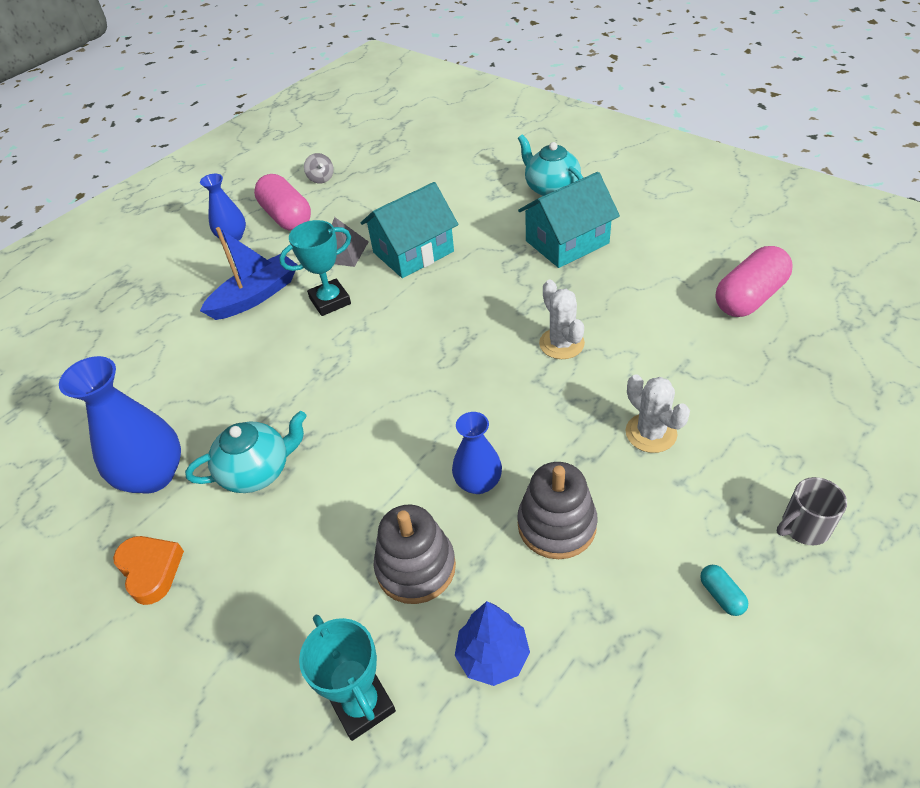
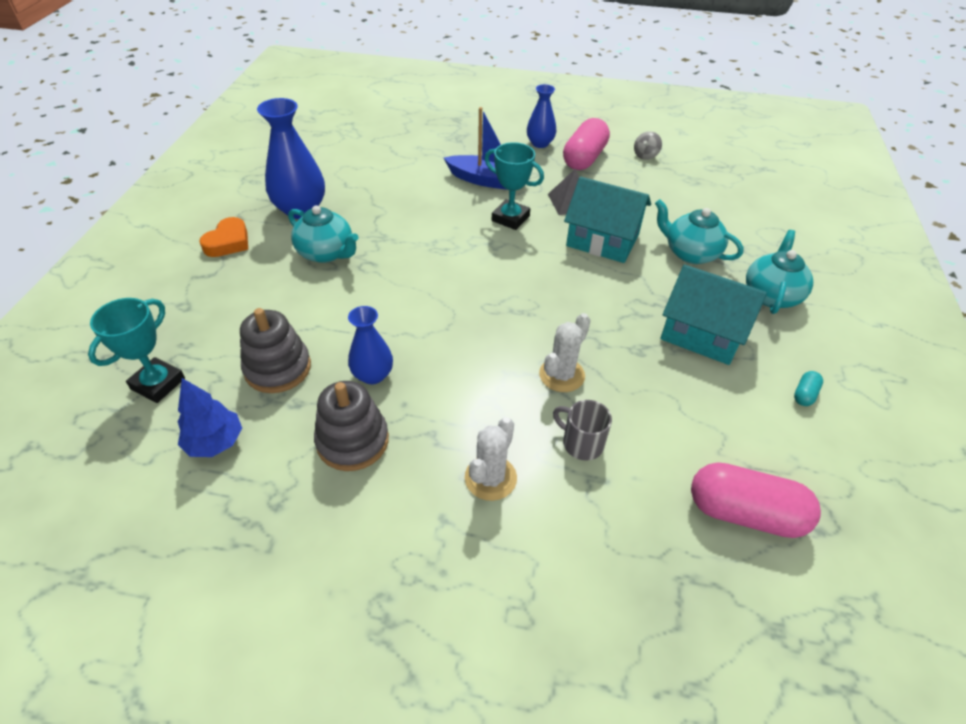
camera: 55 degrees right, 0 degrees up
(471, 208) = (690, 253): none -> turquoise teapot
(721, 595) = (325, 590): turquoise capsule -> turquoise capsule (804, 394)
(804, 527) = (437, 647): grey mug -> grey mug (581, 443)

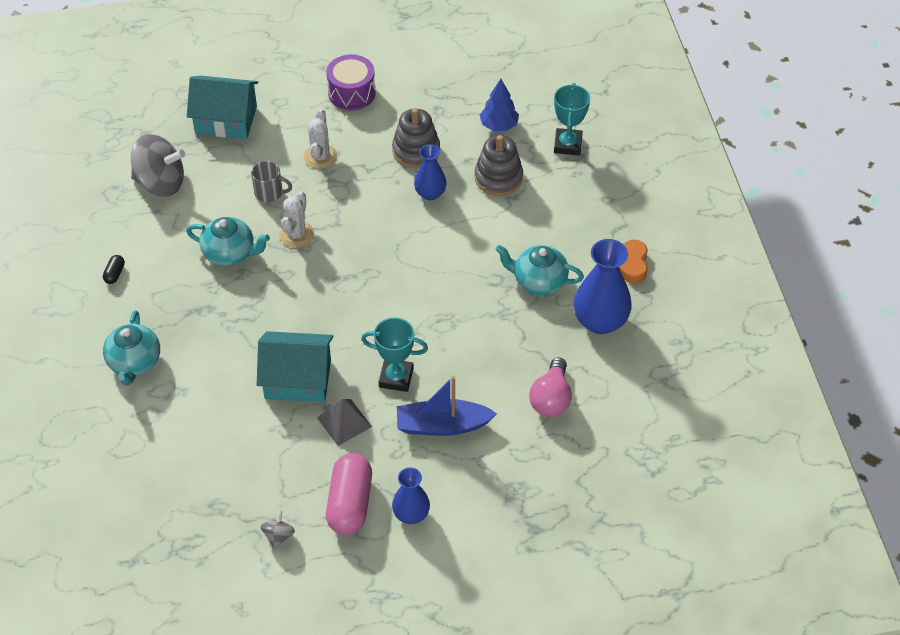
camera: 160 degrees right, 5 degrees up
(388, 174) = (551, 398): none -> pink light bulb
(388, 588) = (351, 93): none -> purple drum
(690, 253) = (211, 390): turquoise teapot -> turquoise teapot (230, 253)
(702, 333) = (194, 303): turquoise house -> turquoise house (226, 119)
(744, 513) = (161, 183): pink capsule -> grey spinning top
(804, 394) = (115, 274): turquoise capsule -> black capsule

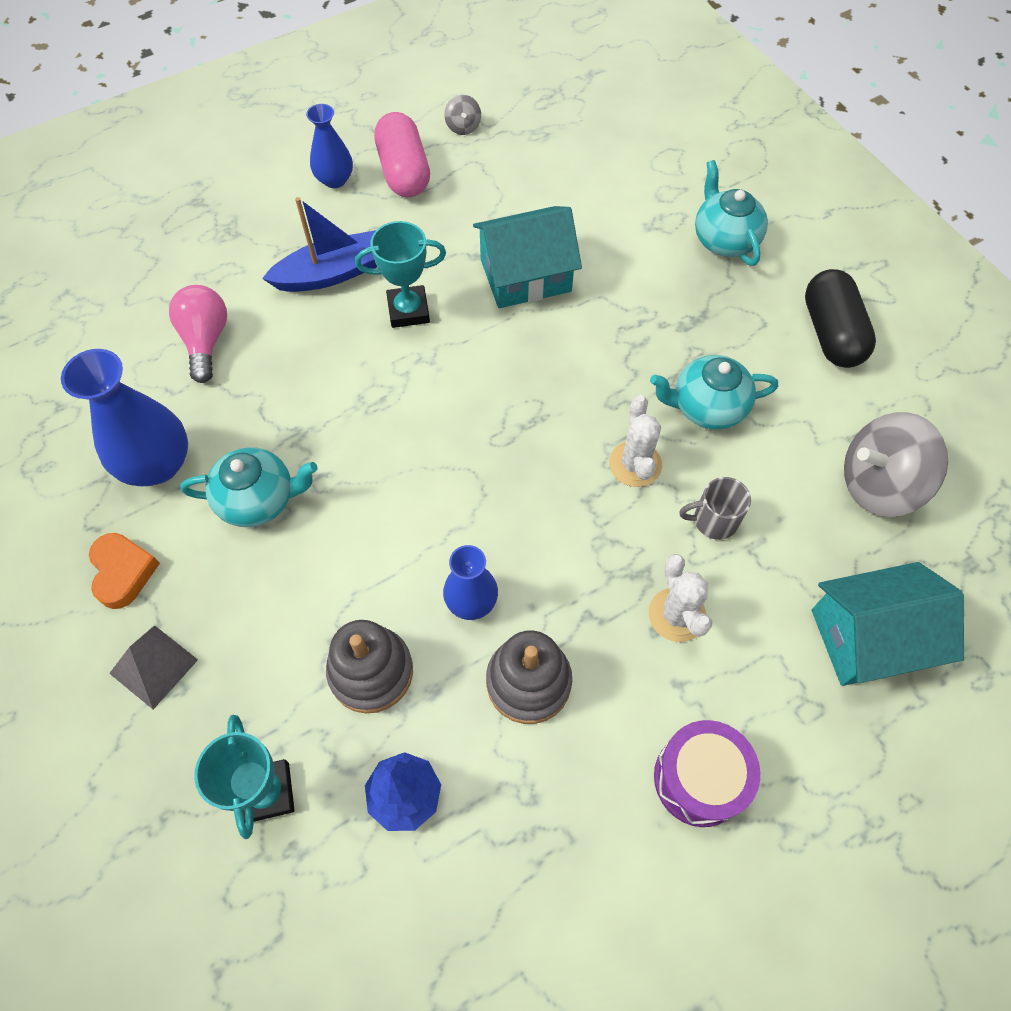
camera: 160 degrees right, 10 degrees up
(115, 274) = (831, 333): black capsule -> black capsule, size x2.35
(344, 422) = (447, 245): grey pyramid -> grey pyramid (153, 666)

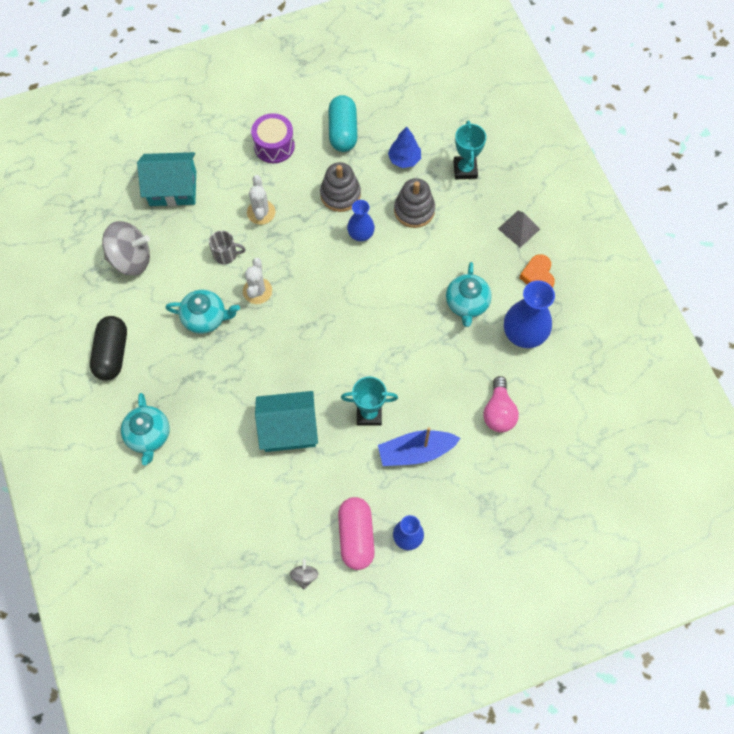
camera: 170 degrees left, 5 degrees up
(258, 499) = (467, 304): turquoise teapot -> turquoise teapot turned 90 degrees counterclockwise
(556, 848) = (343, 131): none -> turquoise capsule

